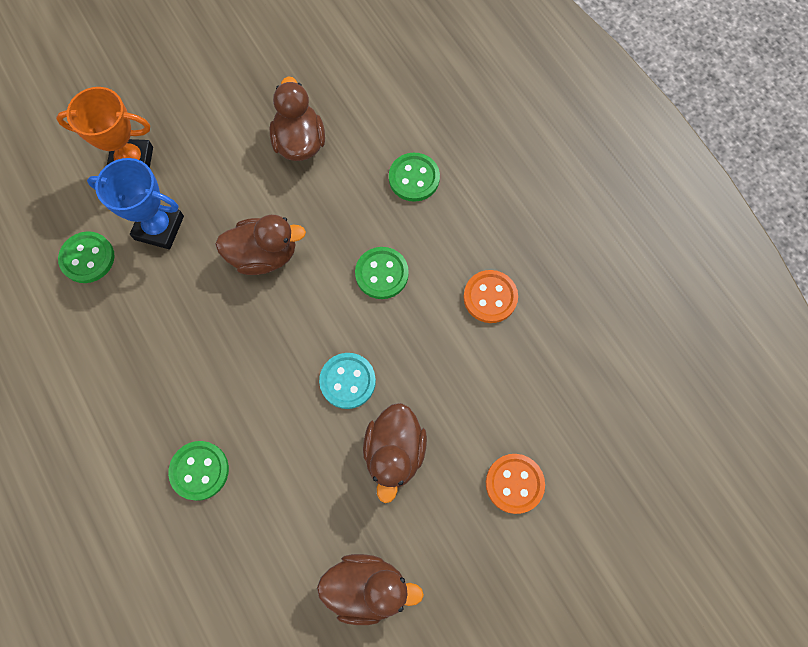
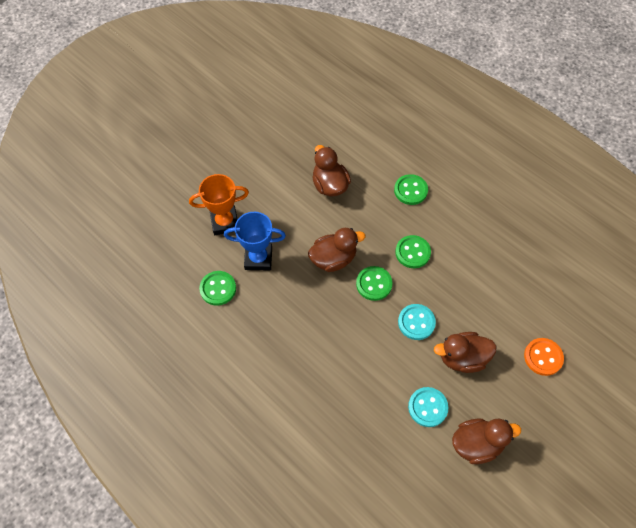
camera: 15 degrees left, 10 degrees down
(199, 470) = (342, 402): green button -> green button (374, 284)
(317, 512) = (427, 407): none -> turquoise button
(394, 452) = (462, 358): brown duck -> brown duck turned 90 degrees clockwise
(490, 297) = (485, 250): orange button -> none

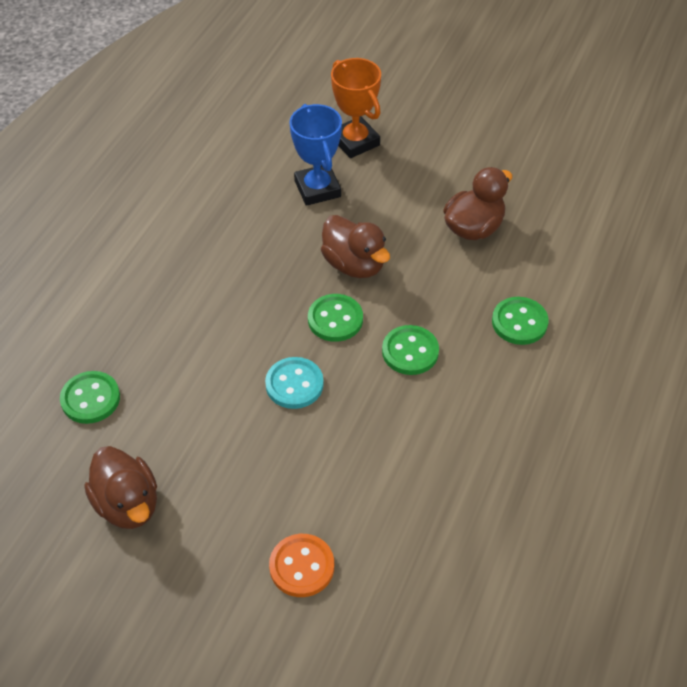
camera: 70 degrees right, 10 degrees down
(218, 289) = (256, 165): green button -> green button (90, 399)
(427, 407) = (165, 430): turquoise button -> none
(462, 358) = (258, 455): brown duck -> none

